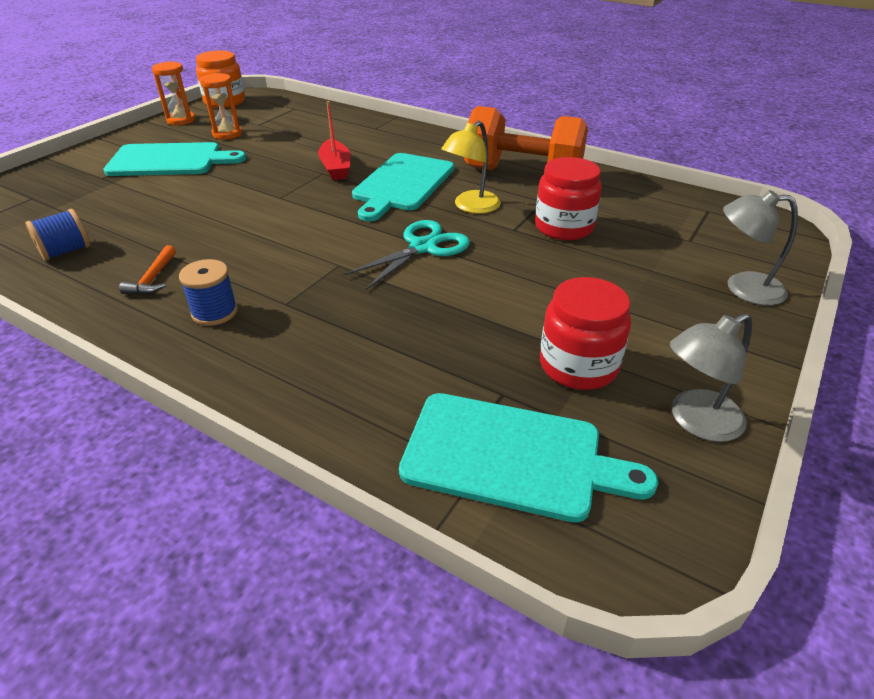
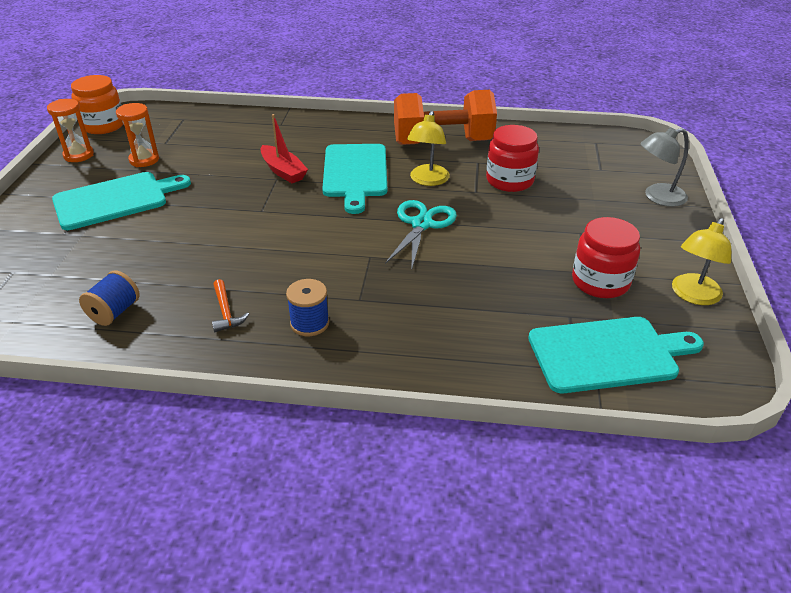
camera: 25 degrees left, 0 degrees up
(696, 421) = (693, 296): grey lamp -> yellow lamp

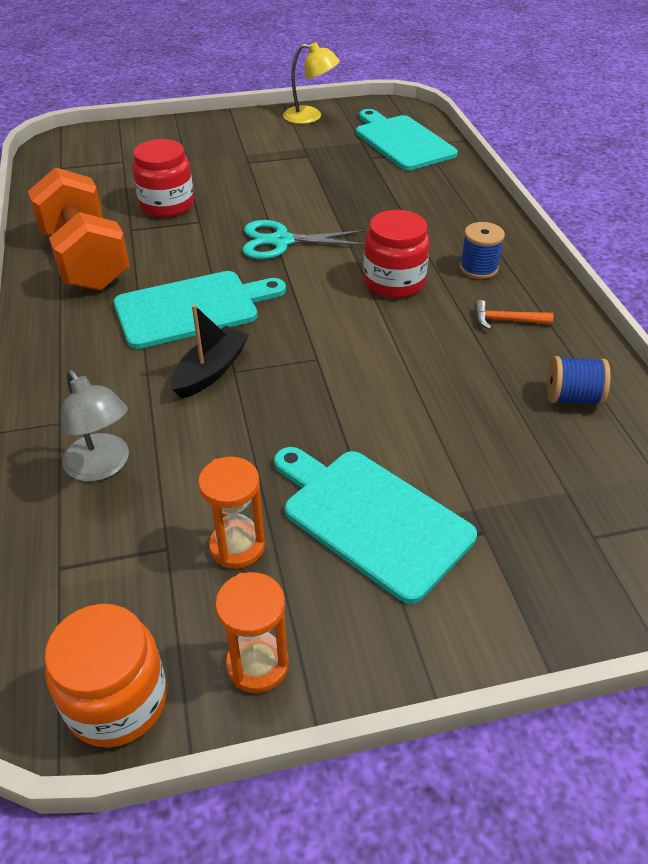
camera: 110 degrees left, 5 degrees up
(226, 312) = (506, 321): orange hammer -> orange hammer turned 135 degrees counterclockwise
(283, 171) = (211, 371): red boat -> black boat
(427, 180) = (187, 254): yellow lamp -> none
(600, 282) = (317, 149): red jar -> red jar (394, 282)
(657, 197) = (167, 133): grey lamp -> grey lamp (102, 466)

